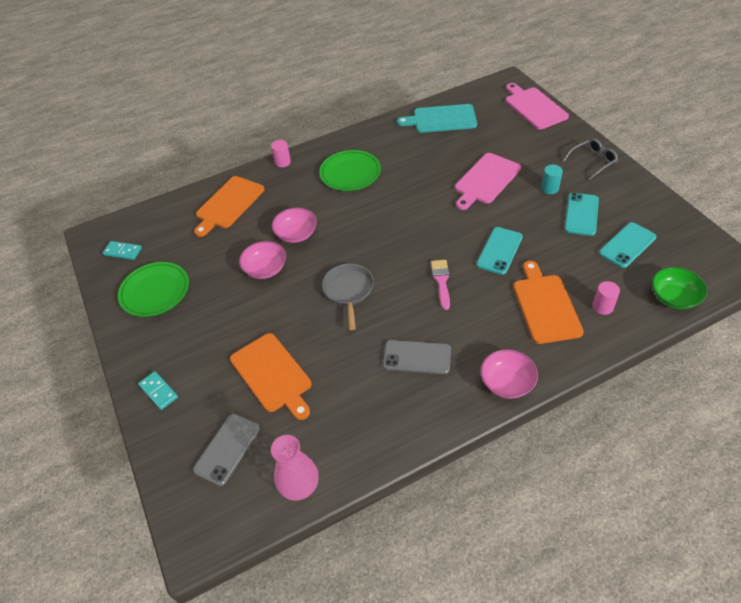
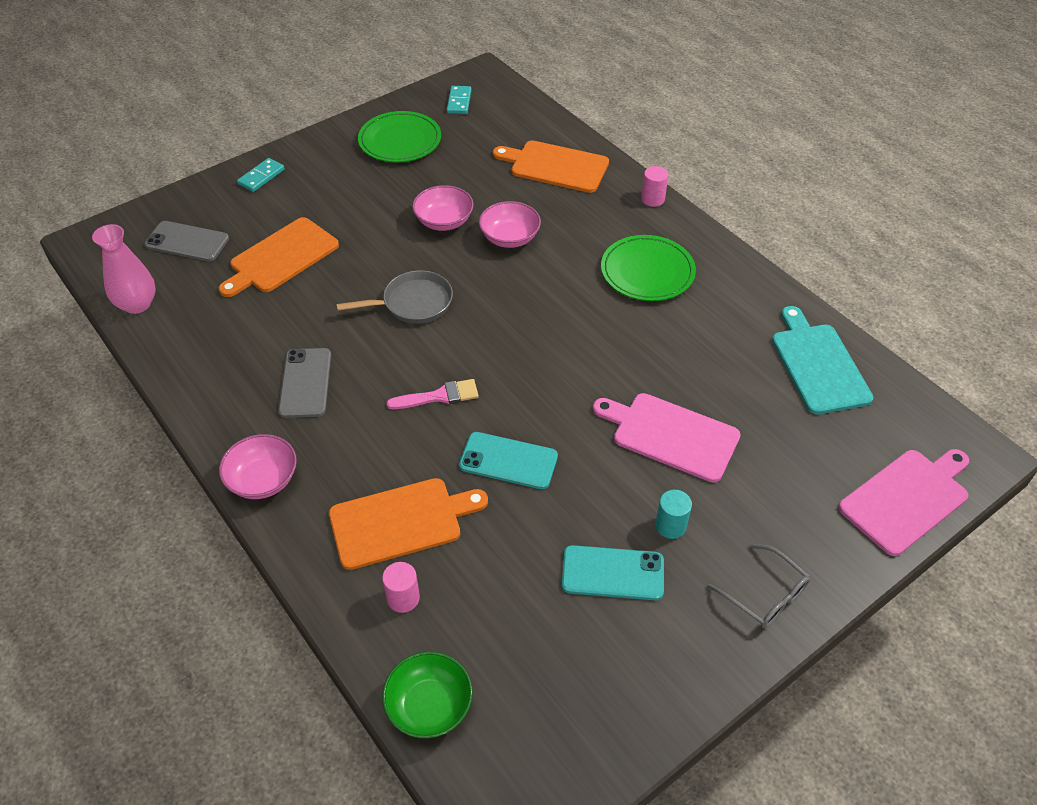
camera: 75 degrees right, 0 degrees up
(627, 245) = (546, 641): turquoise phone -> none

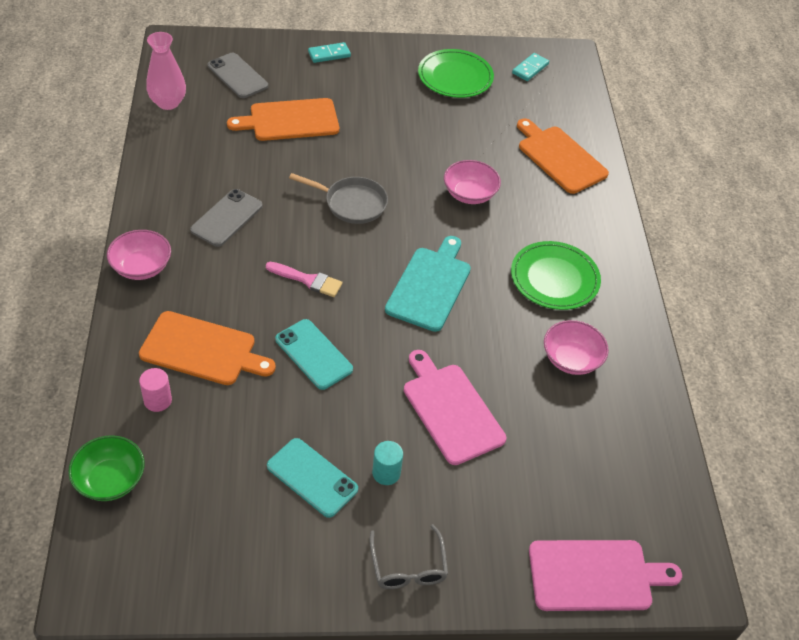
camera: 30 degrees right, 0 degrees up
(444, 221) = (431, 155): pink bowl -> pink bowl (571, 359)
(652, 199) = (616, 225): pink cylinder -> none
(818, 365) = (626, 430): turquoise cutting board -> turquoise cutting board (430, 286)

